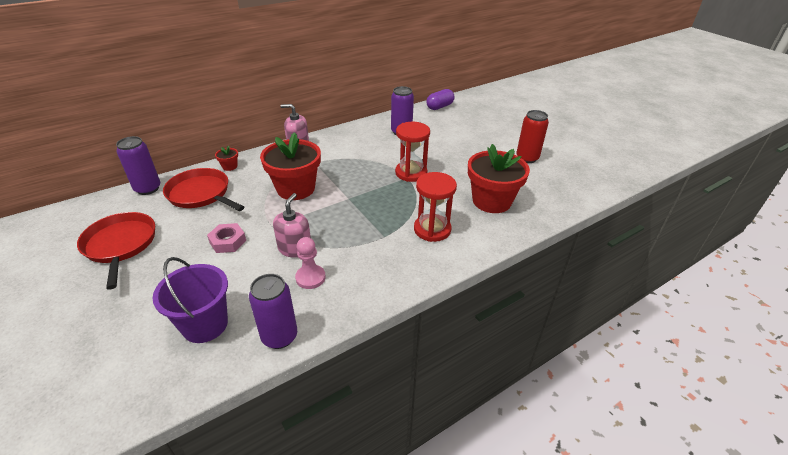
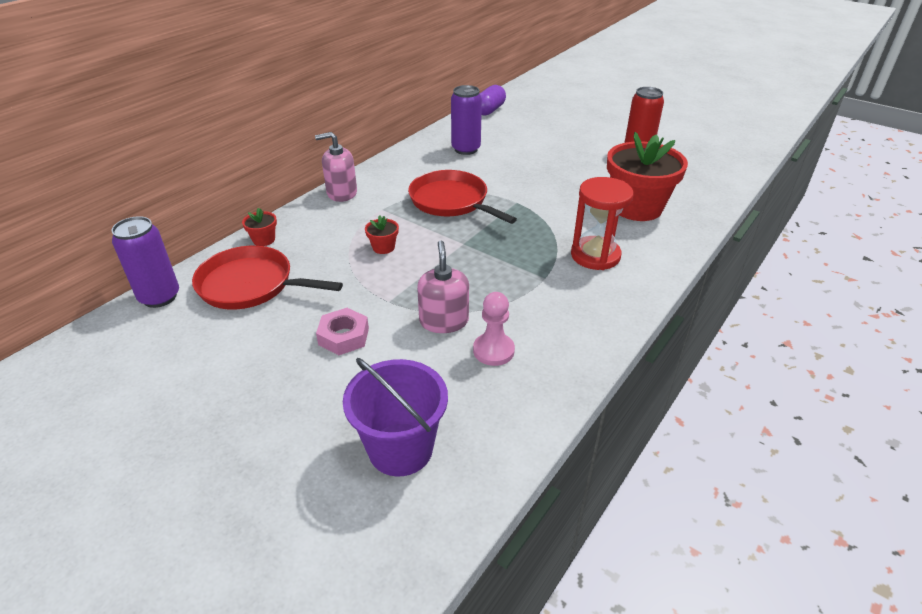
camera: 20 degrees left, 0 degrees up
(120, 245) = (182, 383): red pan -> red pan (451, 201)
(279, 336) = (512, 432): purple can -> none
(296, 189) = (383, 247): red flower pot -> red flower pot, size x0.41
(411, 173) = (517, 196): red hourglass -> none

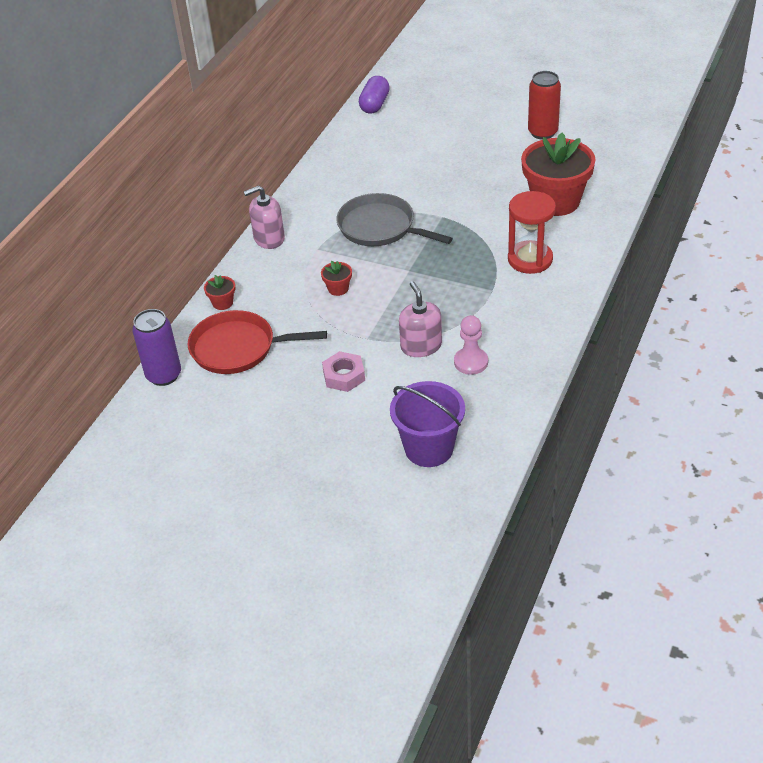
camera: 10 degrees left, 5 degrees up
(451, 201) = (380, 227): red pan -> grey pan
(466, 149) = (369, 162): purple can -> none

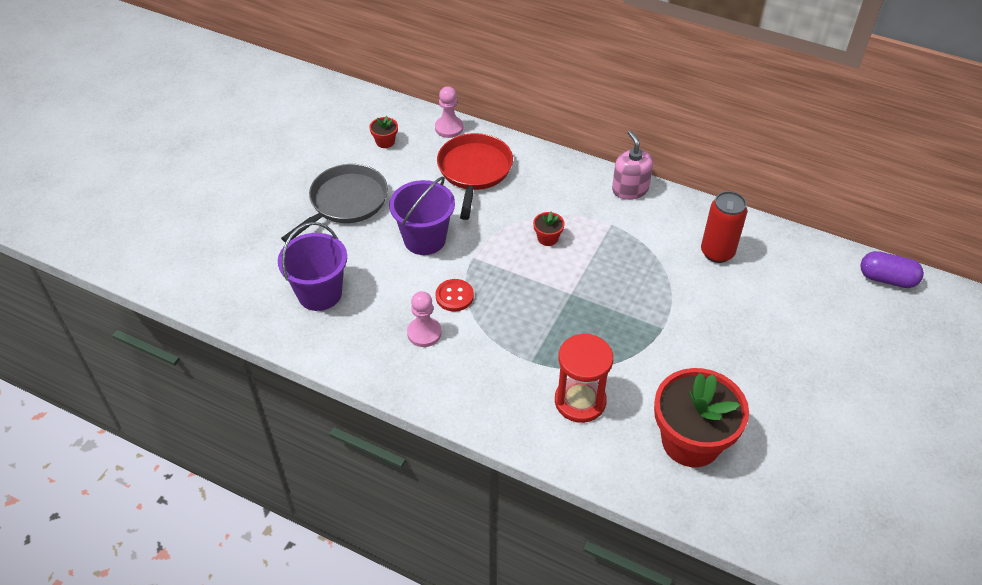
camera: 90 degrees right, 5 degrees up
(164, 375) = (449, 128): purple can -> pink pawn
(222, 303) = (537, 160): red flower pot -> red flower pot (385, 142)
(344, 376) = (424, 239): pink nut -> purple bucket
(380, 227) = (644, 274): grey pan -> grey pan (346, 202)
(421, 346) = (454, 296): pink soap dispenser -> red button
(542, 132) = (843, 447): red can -> red can (717, 252)

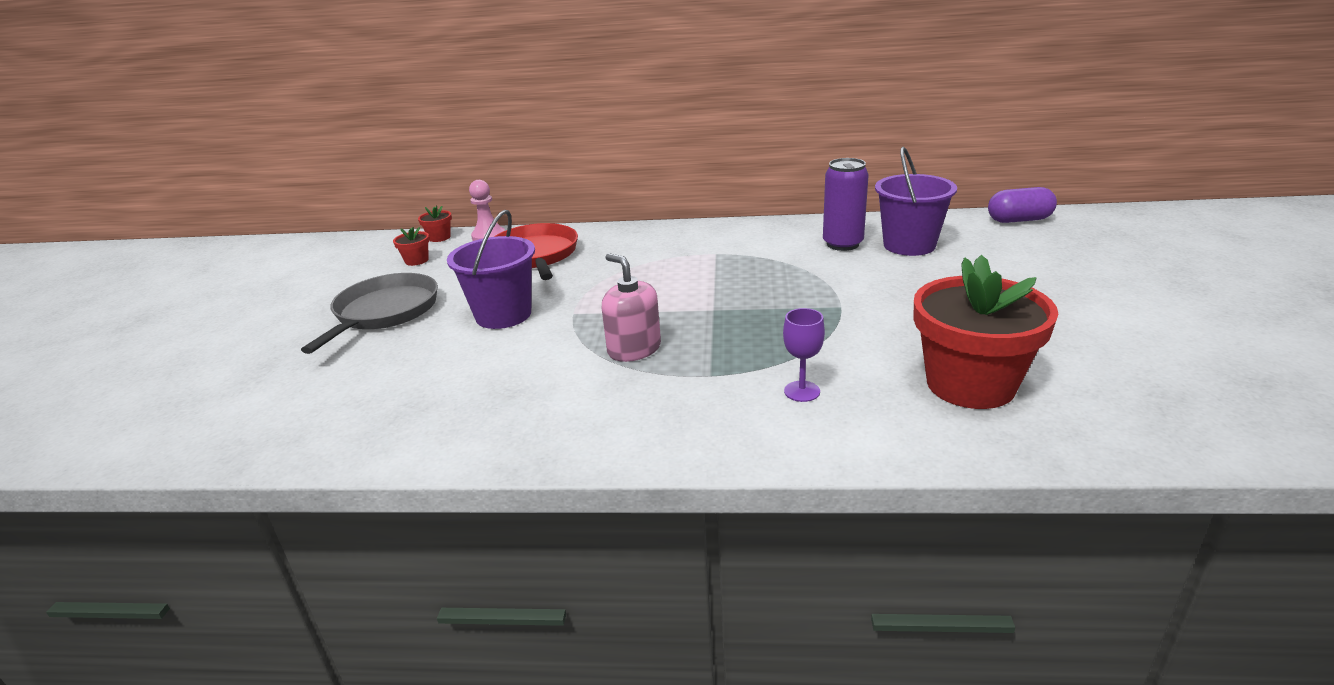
camera: 20 degrees left, 20 degrees down
(319, 293) = (376, 396): purple bucket -> purple bucket (909, 245)
(424, 333) = (548, 391): pink pawn -> none
(454, 296) = (570, 349): red button -> none
(547, 238) = (653, 278): red flower pot -> red flower pot (439, 237)
(580, 401) = (802, 391): red hourglass -> purple goblet
(630, 189) = (715, 229): pink soap dispenser -> pink soap dispenser (634, 349)
(717, 252) = (842, 244): red can -> purple can

